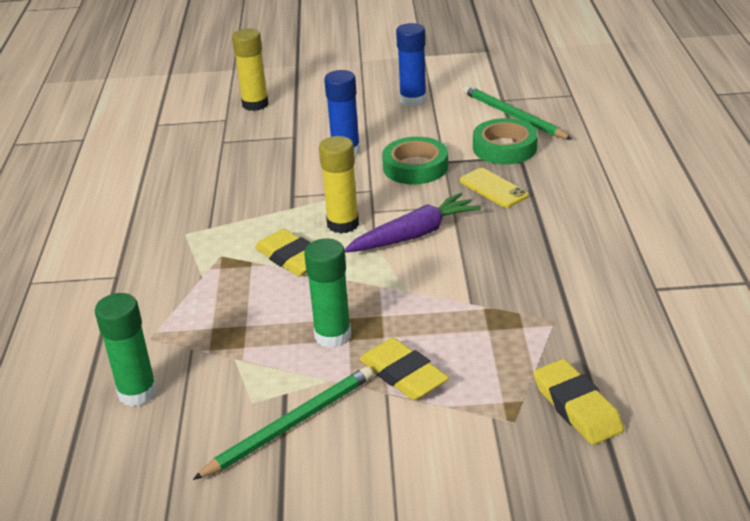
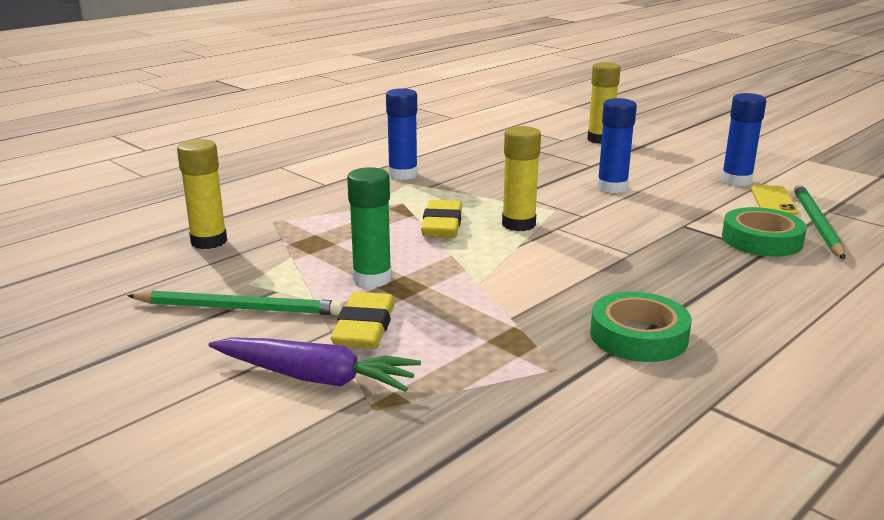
camera: 45 degrees right, 10 degrees down
(137, 392) = (209, 241): green glue stick -> yellow glue stick
(164, 227) = (403, 174): none -> blue glue stick
(414, 235) = (559, 255): purple carrot -> purple carrot (316, 378)
(415, 167) = (650, 218): green tape -> green tape (638, 336)
(493, 188) = (692, 259): yellow phone -> yellow phone (773, 201)
(577, 407) = (442, 437): yellow eraser -> none

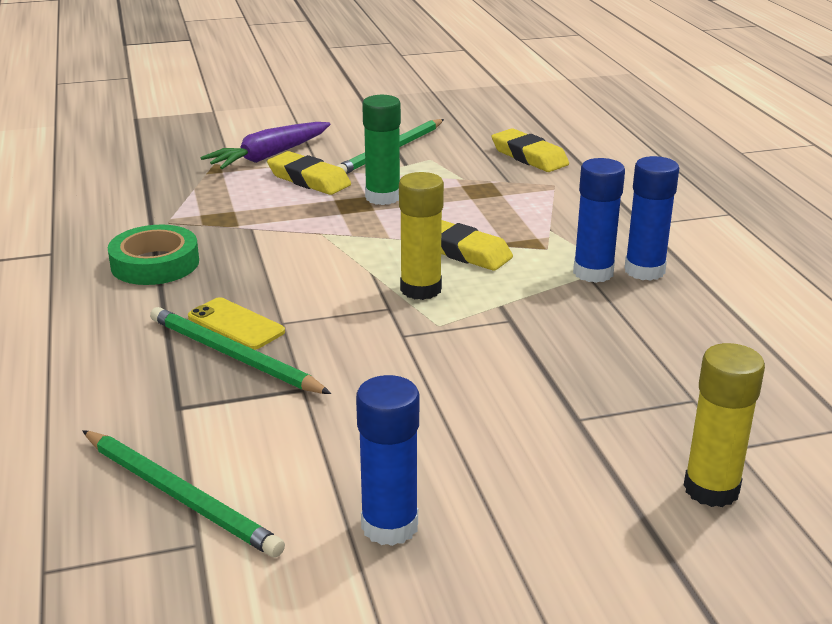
camera: 120 degrees right, 5 degrees up
(209, 241) = (529, 156): yellow glue stick -> yellow eraser
(612, 187) = (470, 394): blue glue stick -> blue glue stick (593, 273)
(693, 254) = (233, 356): none -> green pencil
(761, 240) = (202, 420): green tape -> none
(773, 201) = (285, 510): yellow phone -> yellow phone (236, 324)

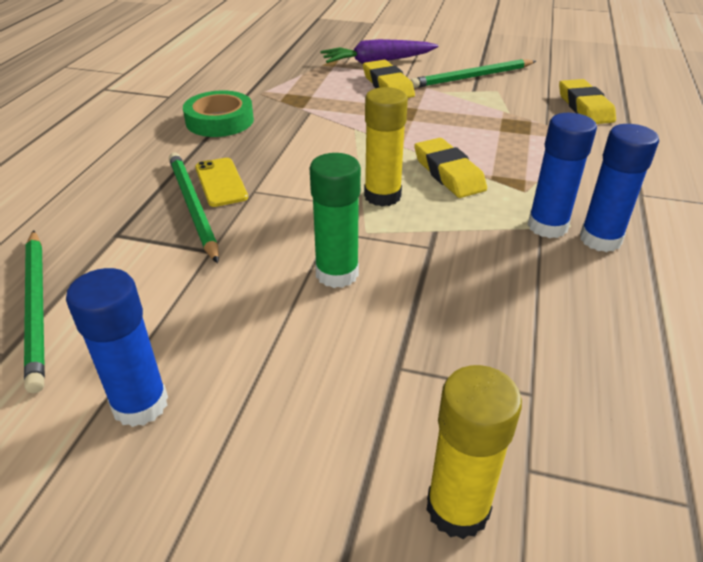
camera: 30 degrees right, 10 degrees up
(383, 197) = (429, 112): green glue stick -> green glue stick (337, 273)

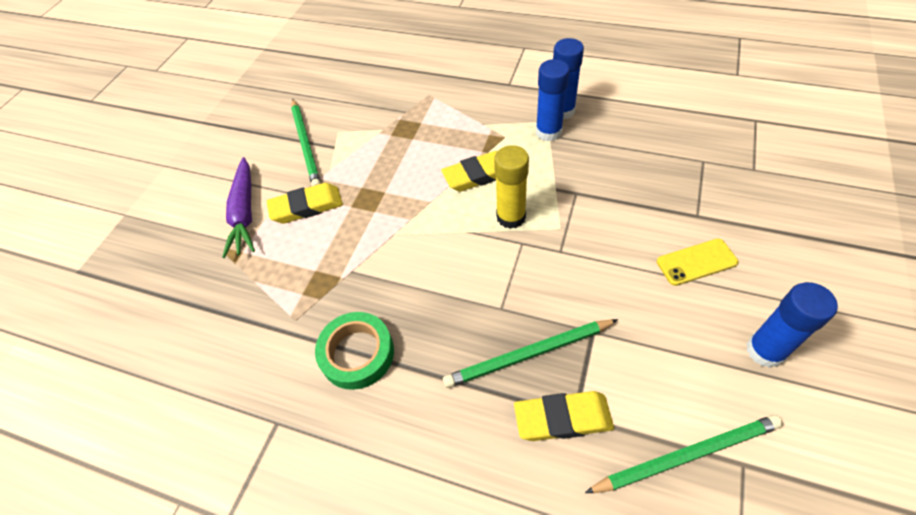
camera: 80 degrees left, 15 degrees up
(221, 182) = (486, 336): yellow phone -> yellow phone (696, 262)
(337, 273) = (613, 245): green glue stick -> none
(457, 508) = (786, 197): yellow glue stick -> none
(585, 107) = (381, 86): yellow eraser -> yellow eraser (562, 418)

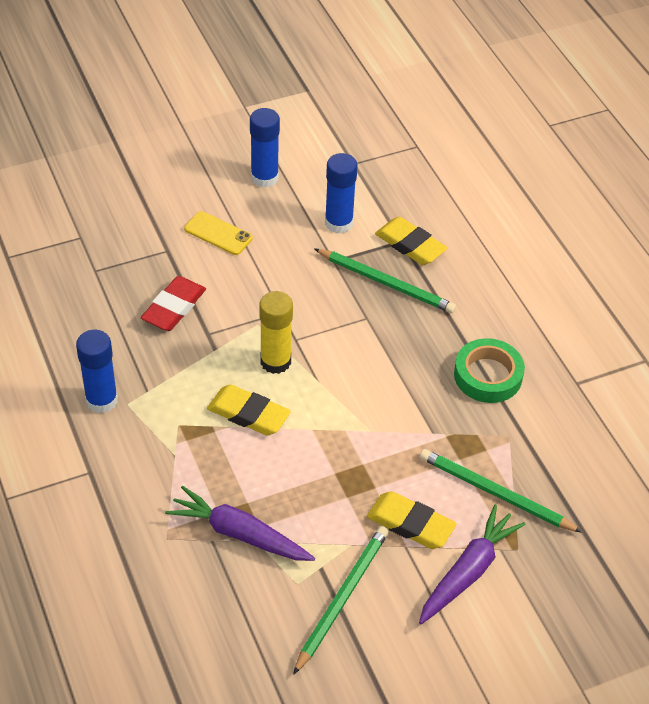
camera: 140 degrees left, 5 degrees down
(396, 124) = (239, 534): none -> purple carrot
(548, 132) = (143, 394): blue glue stick -> blue glue stick (338, 223)
(622, 187) = (174, 307): none -> red eraser
(686, 455) = (373, 186): green pencil -> green pencil (495, 493)

